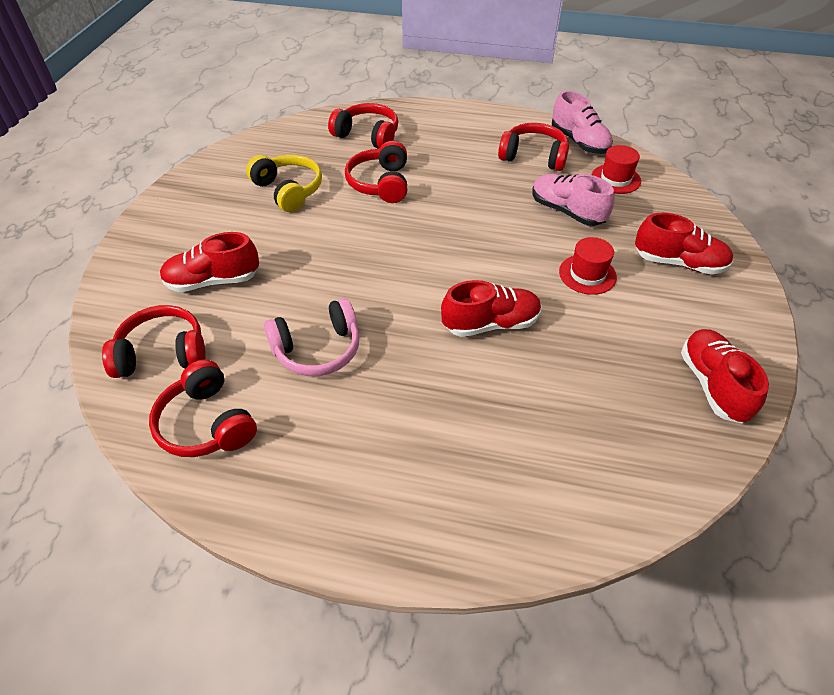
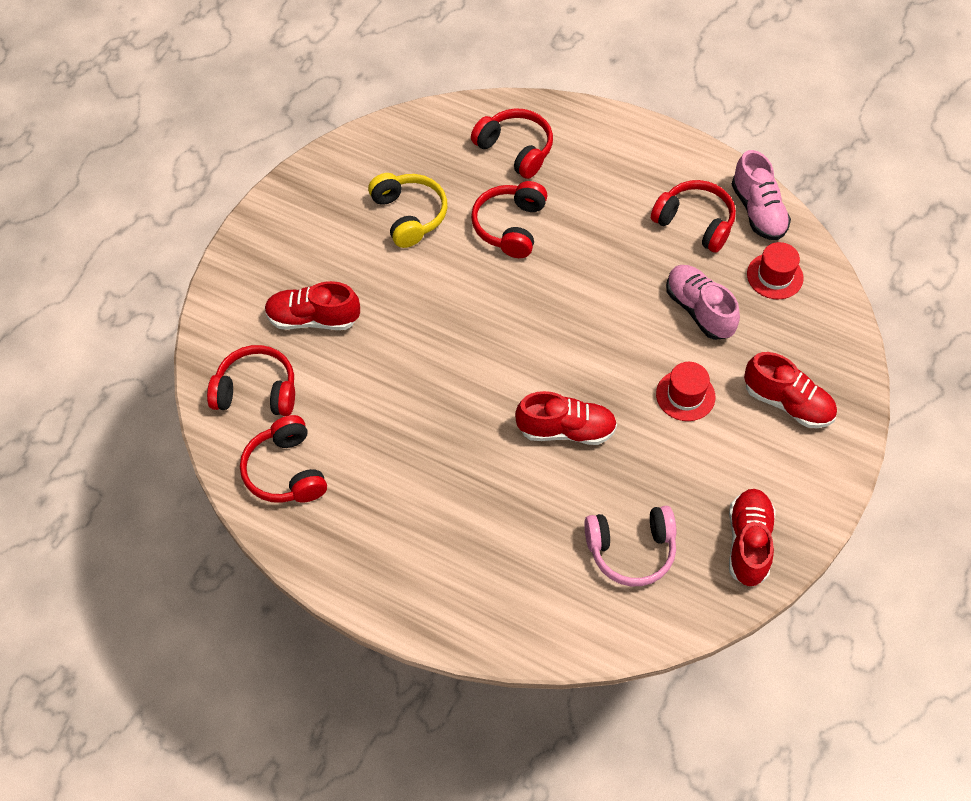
camera: 15 degrees right, 10 degrees up
(318, 349) = (396, 419): pink headphones -> pink headphones (631, 550)

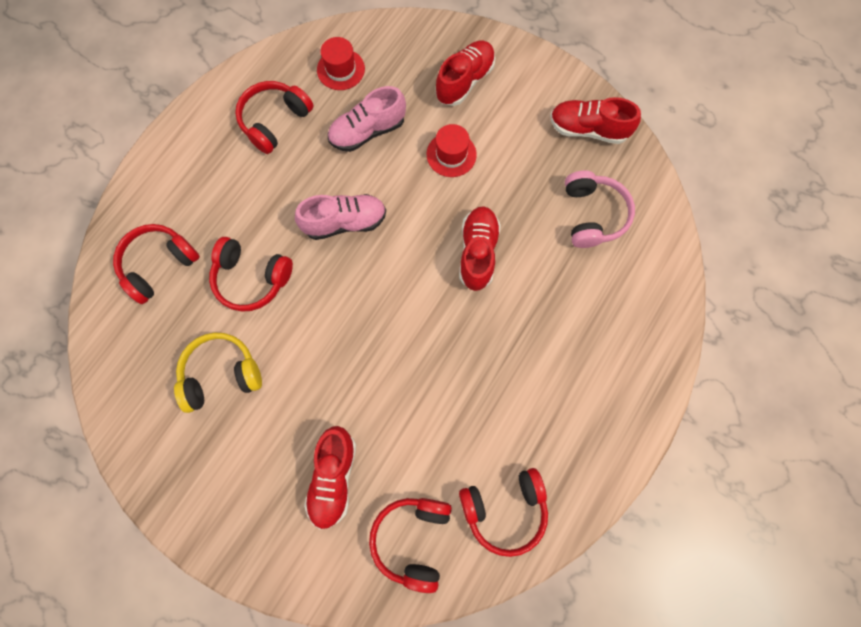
camera: 85 degrees left, 15 degrees up
(758, 211) = (271, 70): pink shoe -> pink shoe (345, 222)

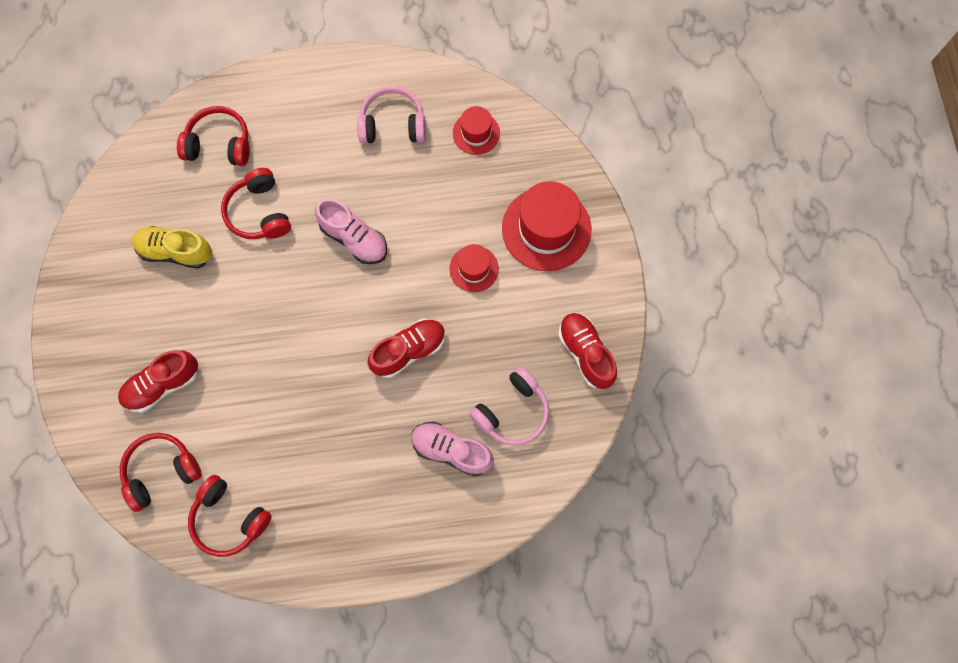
camera: 50 degrees right, 0 degrees up
(221, 374) = (175, 251): yellow headphones -> yellow shoe
(275, 121) = (392, 124): red headphones -> pink headphones
(367, 131) = (440, 194): pink shoe -> pink shoe (451, 450)
(465, 81) = (546, 229): red shoe -> red hat

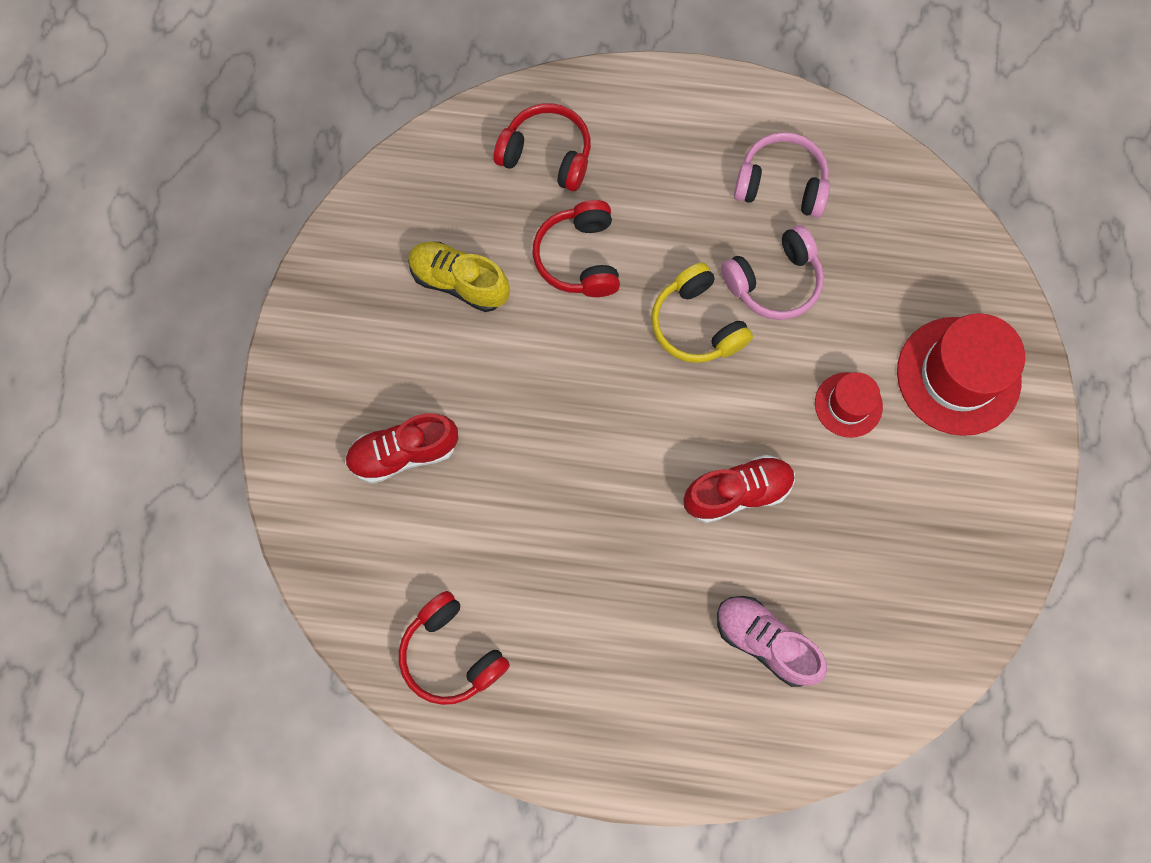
camera: 15 degrees right, 0 degrees up
(161, 471) = (377, 567): red headphones -> none
(354, 239) = (697, 324): pink shoe -> yellow headphones
(476, 133) = (890, 223): red hat -> none
(512, 411) = (858, 611): pink headphones -> pink headphones (774, 281)
(585, 353) = (976, 558): red shoe -> none

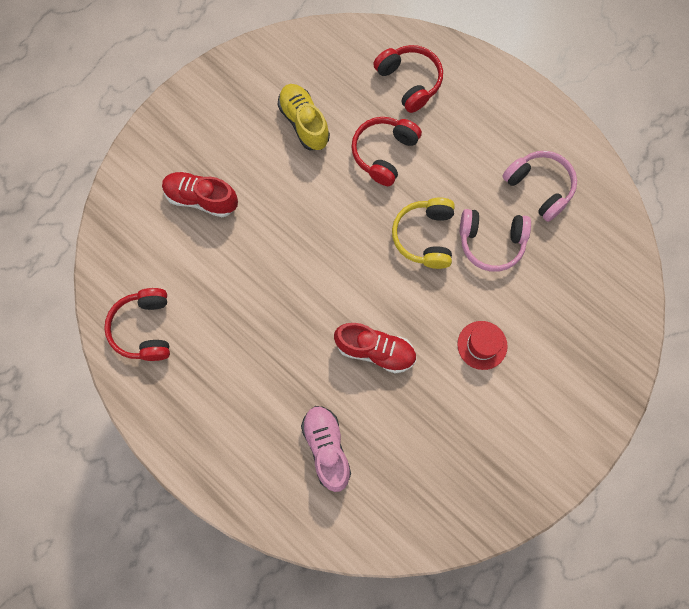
camera: 35 degrees right, 0 degrees up
(958, 376) = (565, 374): red hat -> none

